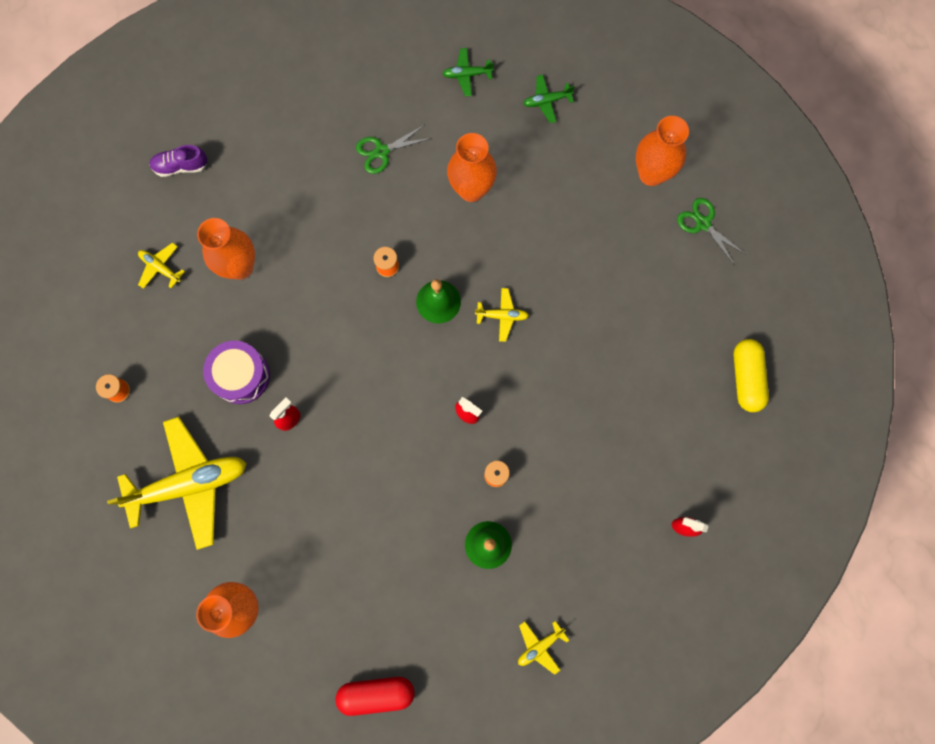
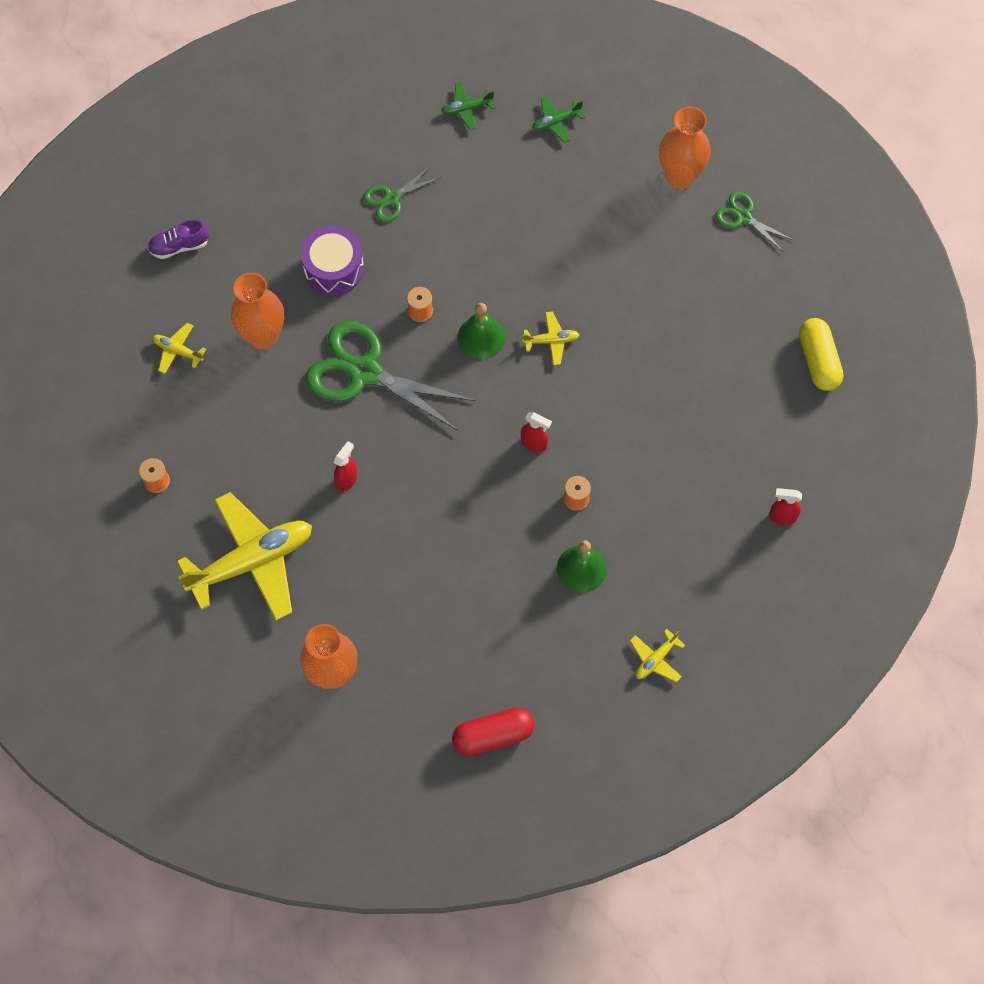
camera: 10 degrees left, 10 degrees down
(241, 375) = (285, 444): purple drum -> purple drum (334, 268)
(325, 317) = (364, 372): none -> green scissors
(471, 189) = (494, 221): orange vase -> none

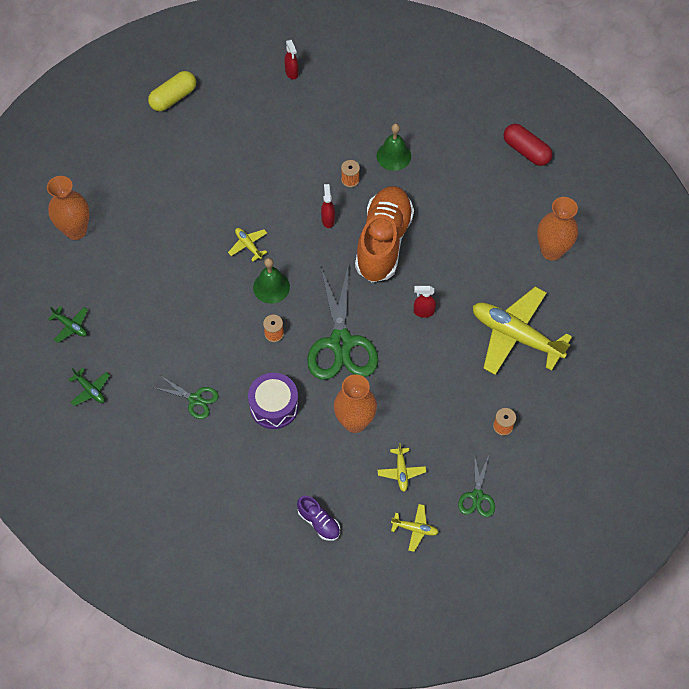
camera: 120 degrees left, 5 degrees down
(465, 488) = (383, 242): none -> orange shoe
(655, 659) = (423, 95): yellow plane -> yellow plane (415, 529)
(743, 217) = (88, 181): green scissors -> green scissors (477, 496)

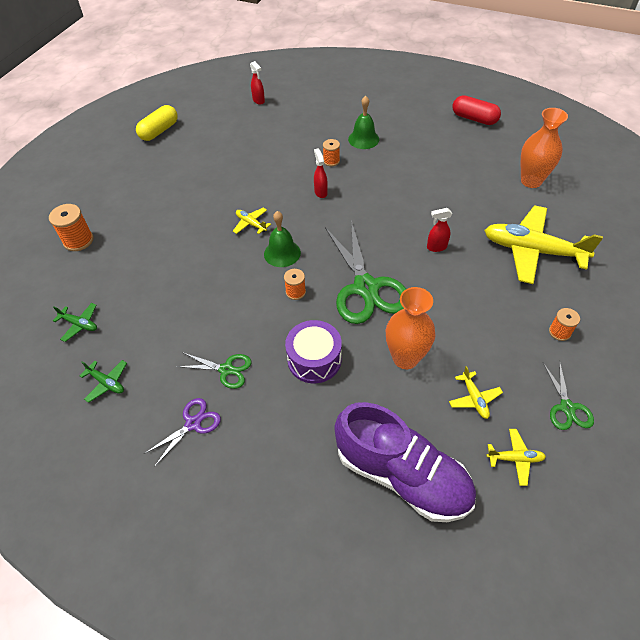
camera: 10 degrees left, 10 degrees down
(76, 230) = (78, 240): orange vase -> orange spool
(158, 443) = (193, 423): none -> purple scissors
(319, 522) = (402, 475): purple shoe -> purple shoe, size x2.28
(383, 242) = (377, 200): orange shoe -> none

